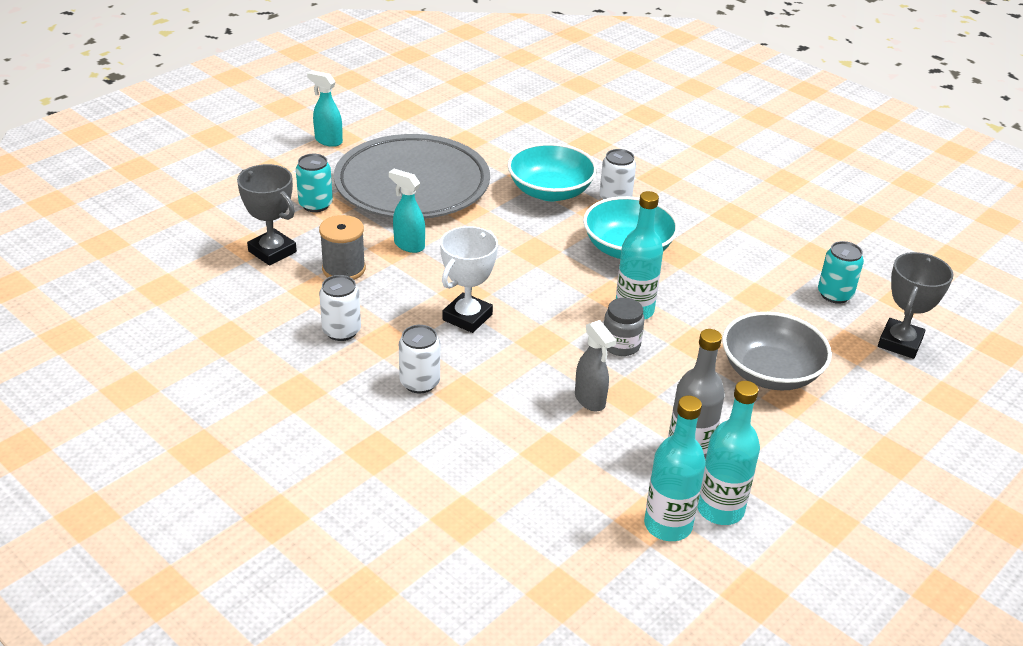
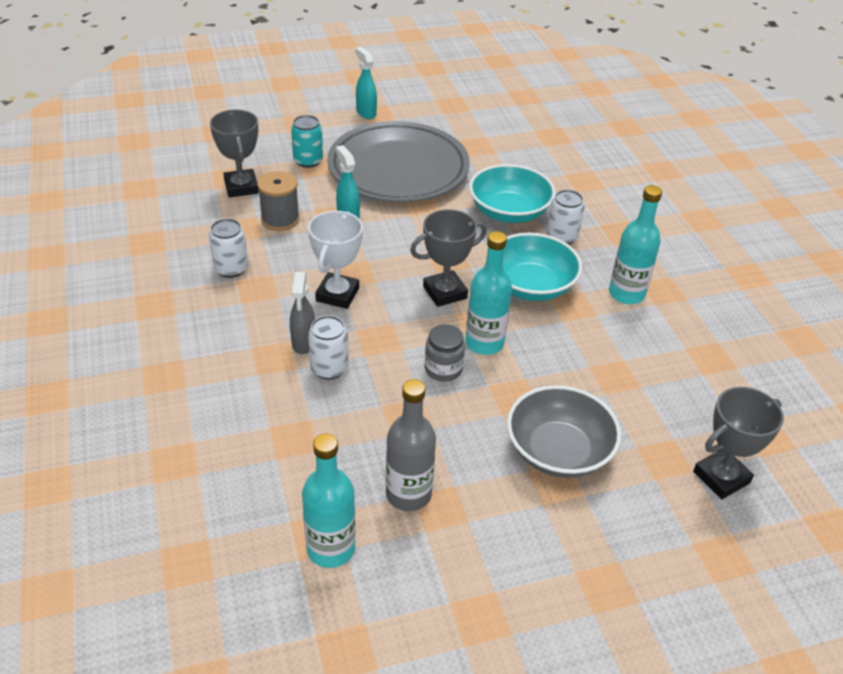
camera: 30 degrees right, 5 degrees up
(420, 382) = (249, 334): white can -> white can (329, 368)
(467, 317) = (337, 294): white trophy -> white trophy turned 45 degrees counterclockwise
(561, 280) = (445, 292): none -> grey trophy
(590, 400) = (370, 407): grey spray bottle -> grey spray bottle (303, 343)
(720, 509) = (390, 557): turquoise bottle -> turquoise bottle (626, 294)
(835, 294) = (695, 402): turquoise can -> none

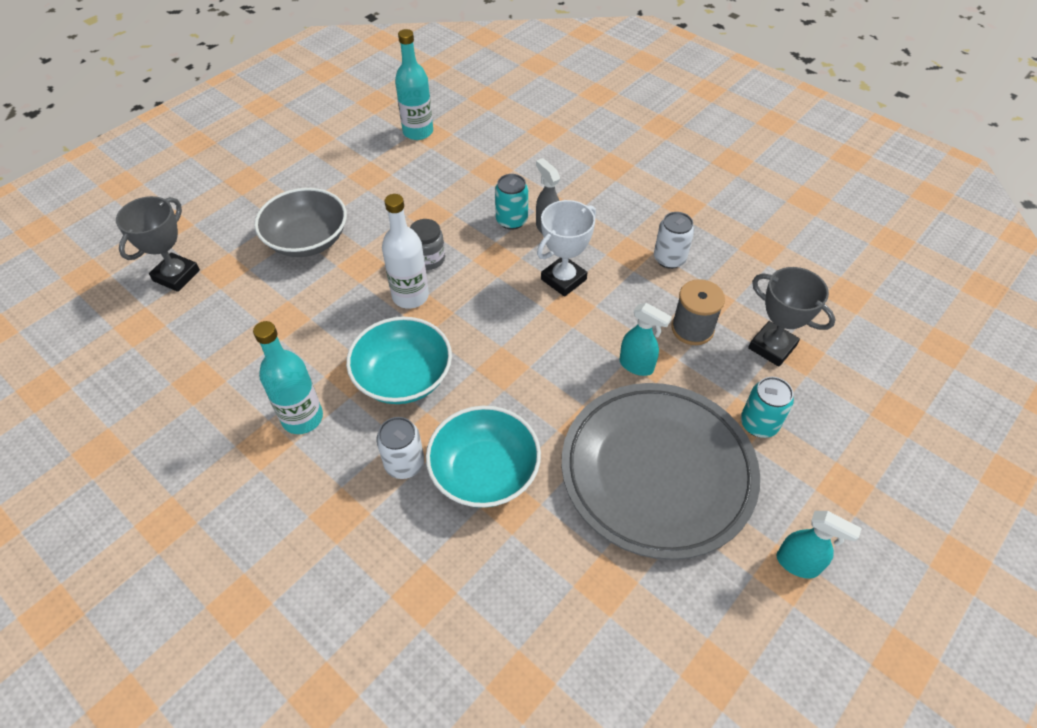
camera: 150 degrees right, 10 degrees up
(329, 368) = (511, 220): white can -> turquoise can
(337, 294) = (563, 279): white trophy -> white trophy turned 60 degrees clockwise
(408, 494) = (393, 173): grey bottle -> none
(445, 292) = (477, 328): grey trophy -> none
(484, 343) = (410, 296): turquoise bottle -> white bottle

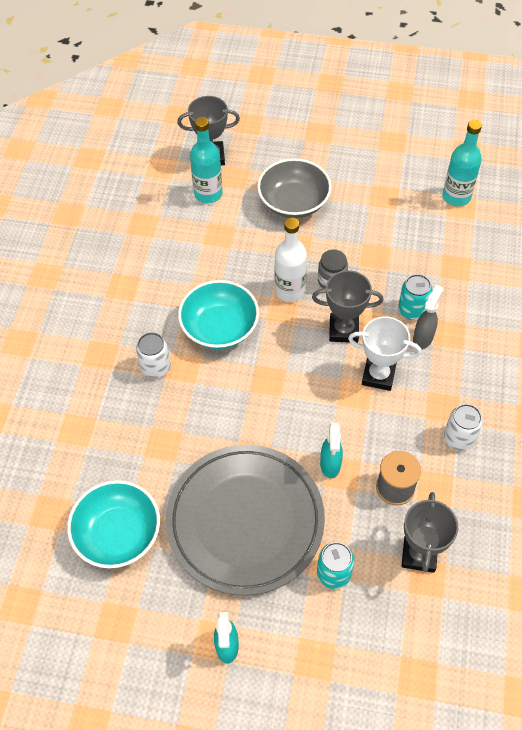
camera: 60 degrees right, 5 degrees up
(302, 418) = (153, 293): turquoise bottle -> turquoise bottle (208, 194)
(484, 472) = (178, 415): turquoise bowl -> turquoise bowl (118, 534)
(492, 279) = (343, 330): none -> grey trophy

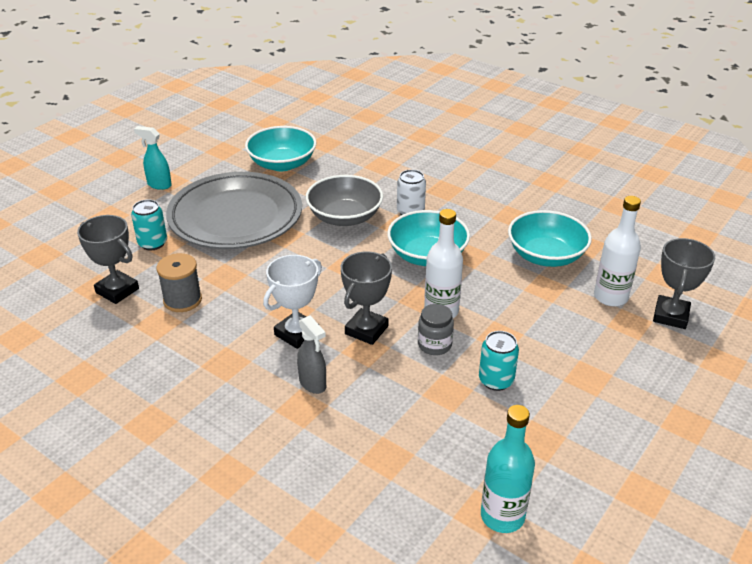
camera: 115 degrees right, 20 degrees down
(174, 246) = (546, 255): none -> turquoise bowl
(208, 194) = (610, 297): turquoise bottle -> white bottle
(293, 202) = (567, 356): grey bowl -> grey bowl (344, 217)
(330, 465) = (238, 272): turquoise spray bottle -> none
(412, 310) = (353, 391): turquoise can -> turquoise can (496, 380)
(458, 438) = (185, 359): white can -> none

